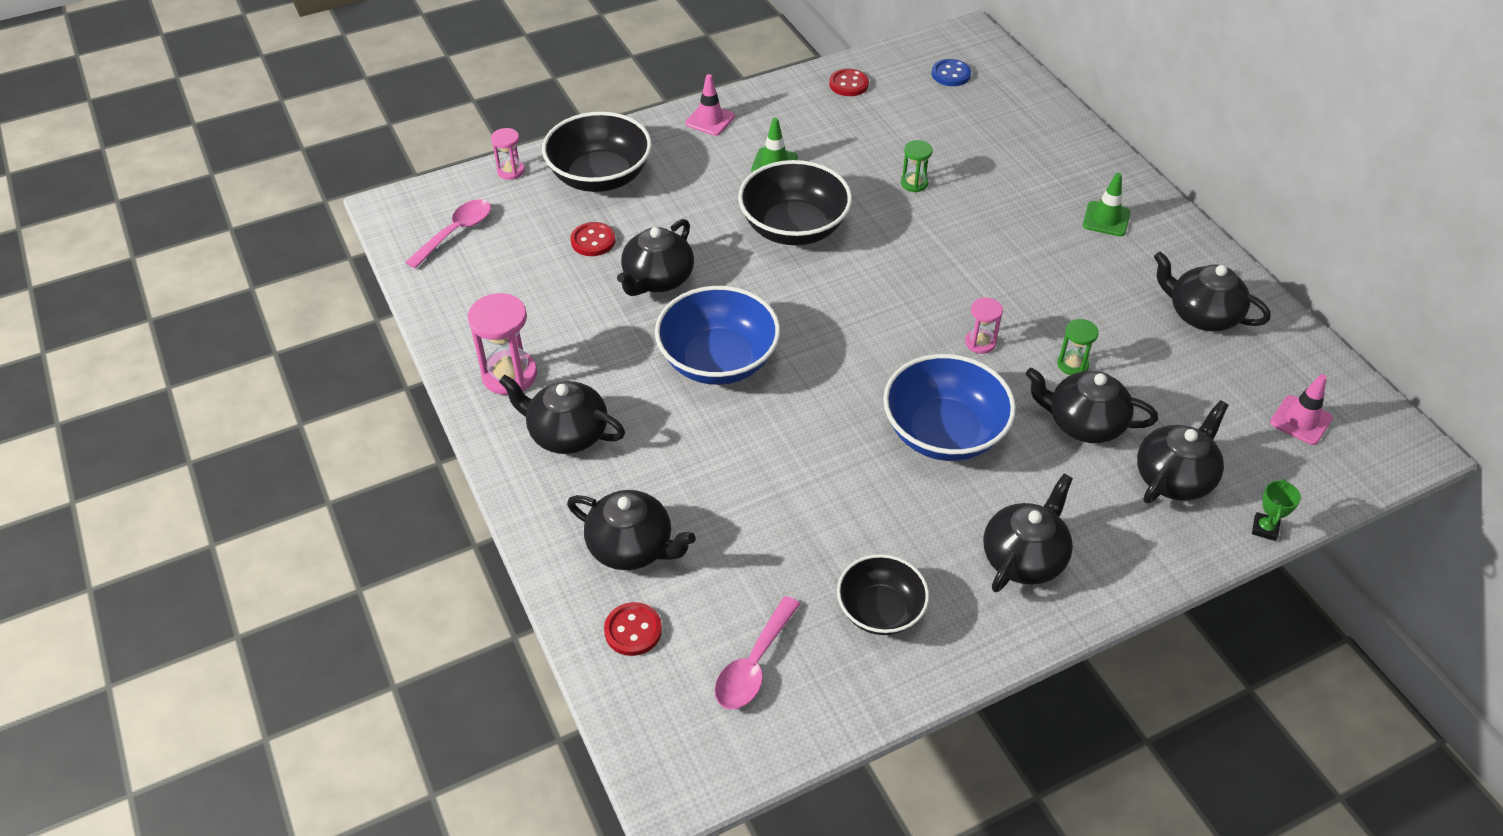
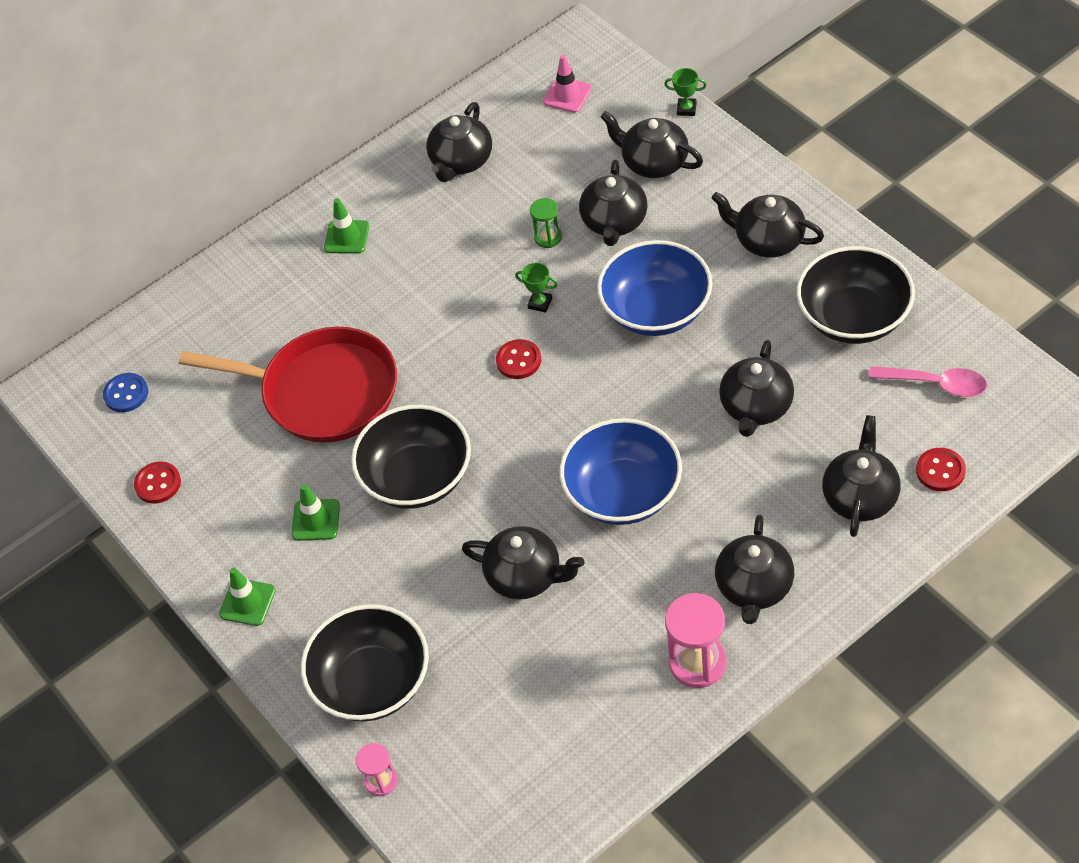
camera: 95 degrees left, 5 degrees up
(456, 232) = (501, 798): pink spoon -> none
(593, 241) = (481, 654): red button -> red button (518, 360)
(710, 120) = (247, 602): pink traffic cone -> green traffic cone
(783, 487) = (756, 407): none -> black teapot
(880, 610) = (853, 317): black bowl -> black bowl, size x1.58
(914, 183) = (324, 392): green hourglass -> red pan
(980, 342) = (540, 303): pink hourglass -> green trophy

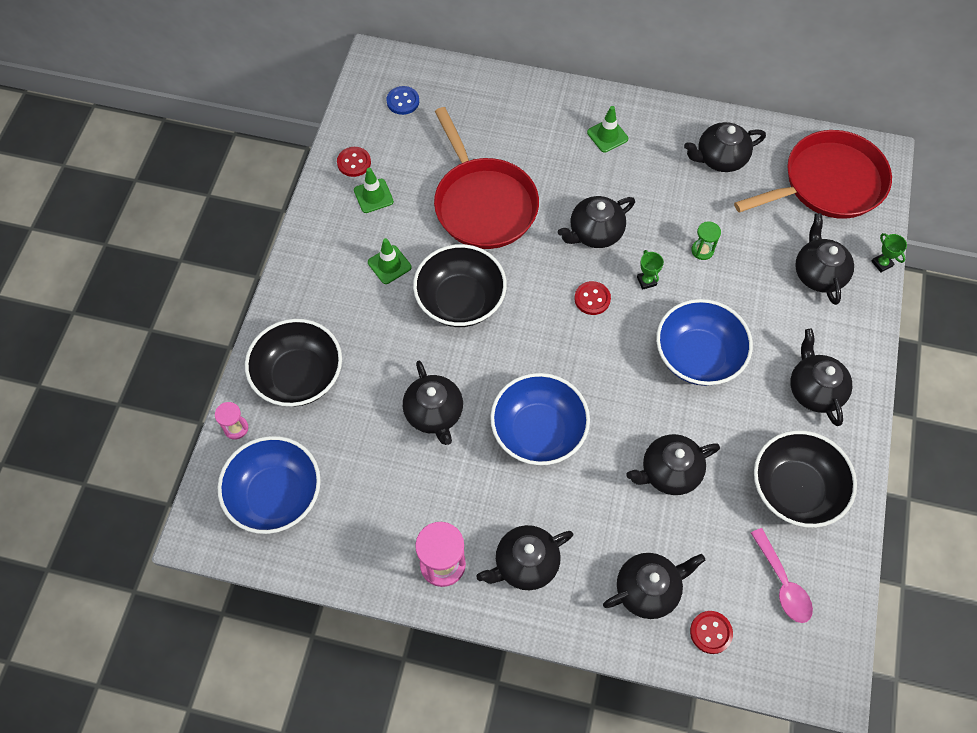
camera: 45 degrees right, 10 degrees up
(247, 602) = (307, 268): green traffic cone -> green traffic cone (373, 196)
(494, 783) = (276, 495): none -> blue bowl
(567, 95) = (828, 183): pink traffic cone -> red pan
(614, 222) = (748, 282): black teapot -> black teapot (595, 233)

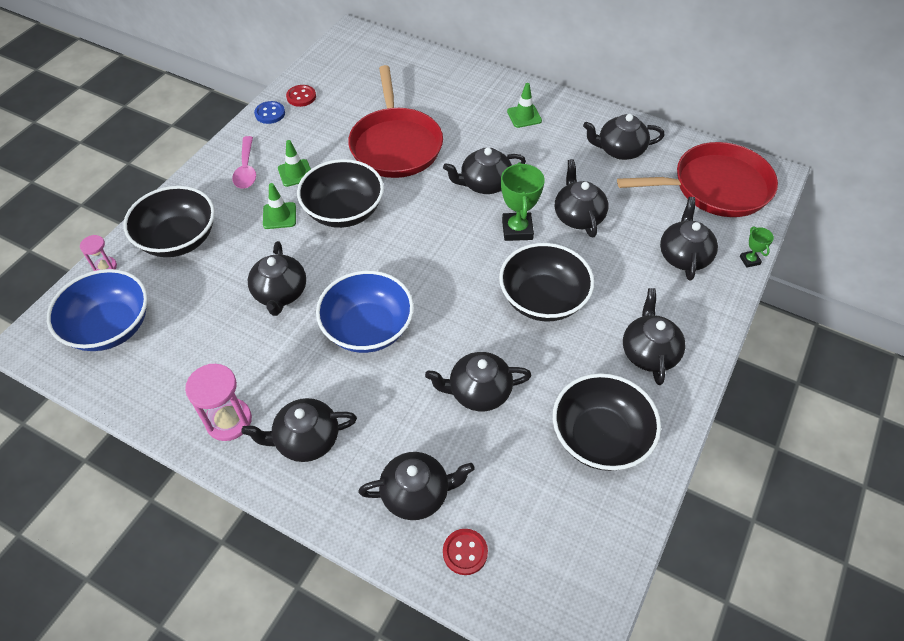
camera: 15 degrees right, 10 degrees down
(373, 196) = (306, 122): green traffic cone -> green traffic cone (279, 216)
(403, 101) = (361, 63): blue button -> blue button (270, 113)
(592, 299) = (461, 233): red button -> none
(646, 281) = (517, 230): green trophy -> green trophy, size x1.93
(697, 356) = (543, 299): blue bowl -> black bowl
(702, 250) = (578, 216): green hourglass -> black teapot
(783, 583) = (557, 523): pink spoon -> pink spoon (246, 169)

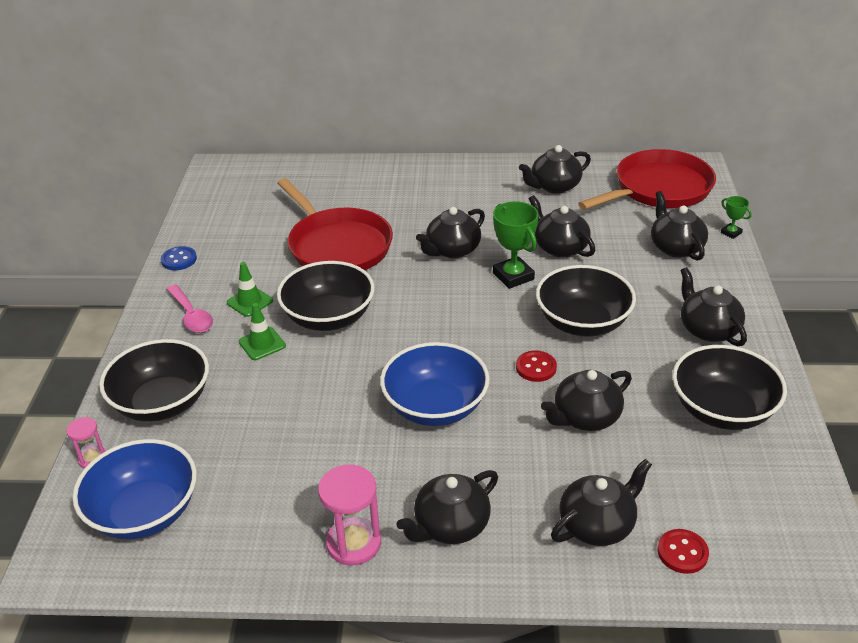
camera: 25 degrees left, 15 degrees down
(280, 293) = (318, 410): black teapot -> none
(301, 97) = (202, 235): red button -> red button (536, 367)
(524, 116) = (445, 186): green traffic cone -> none

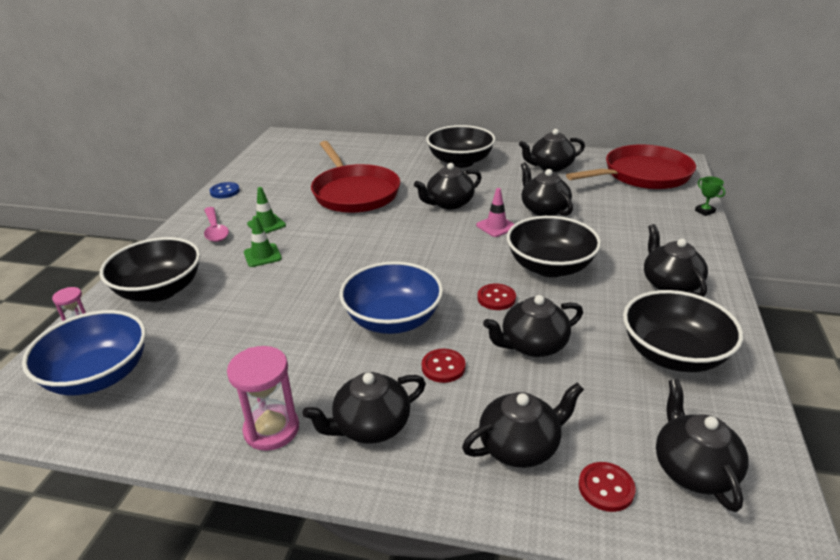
camera: 10 degrees right, 5 degrees down
(329, 317) = (326, 242): black bowl -> black bowl (460, 162)
(503, 453) = (443, 367): none -> red button
(513, 276) = (496, 226): green trophy -> pink traffic cone
(675, 247) = (650, 218): black teapot -> black teapot (693, 469)

